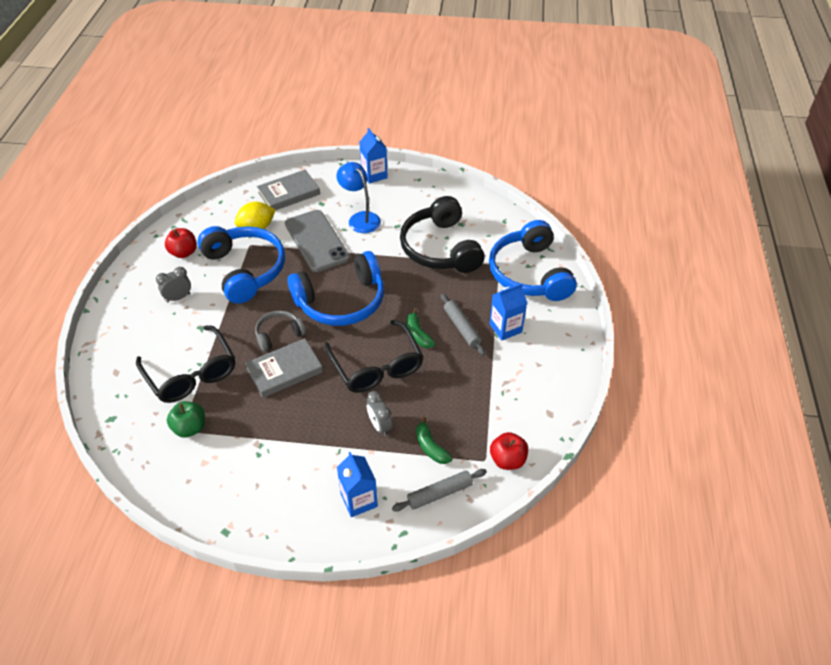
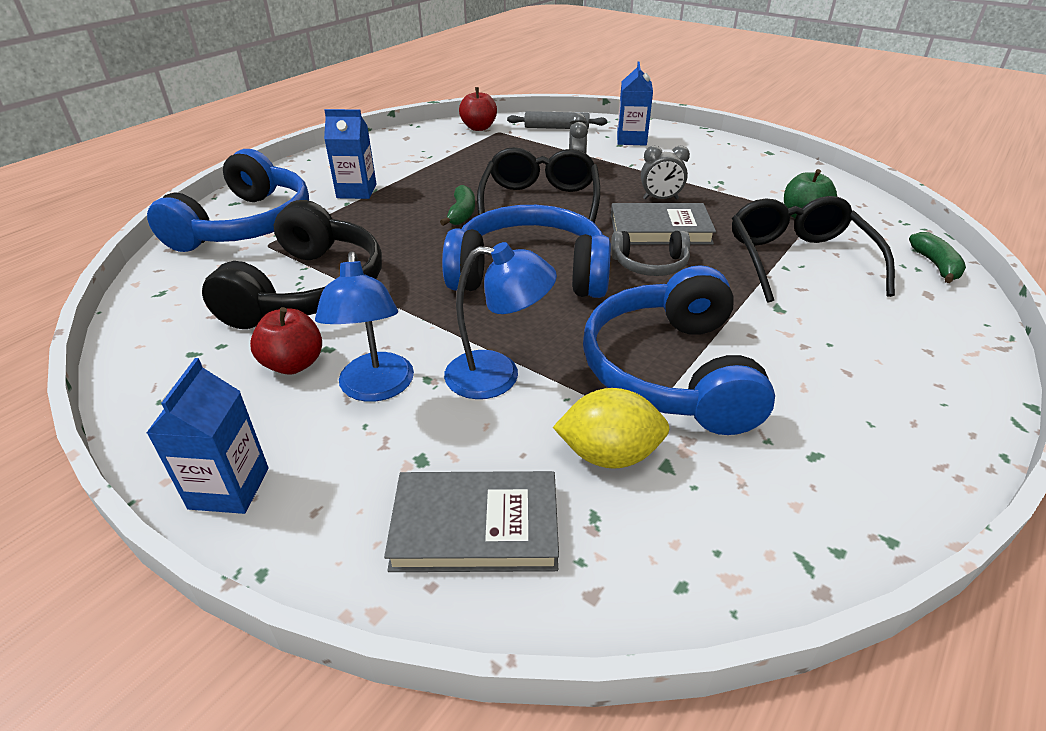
camera: 150 degrees left, 10 degrees down
(178, 297) = (820, 366): grey clock -> grey clock (660, 199)
(184, 252) = (807, 458): red apple -> red apple (293, 364)
(316, 241) = (498, 376): grey phone -> blue lamp
(430, 447) = (538, 147): green banana -> green banana (935, 265)
(461, 327) = (403, 205): grey rolling pin -> none

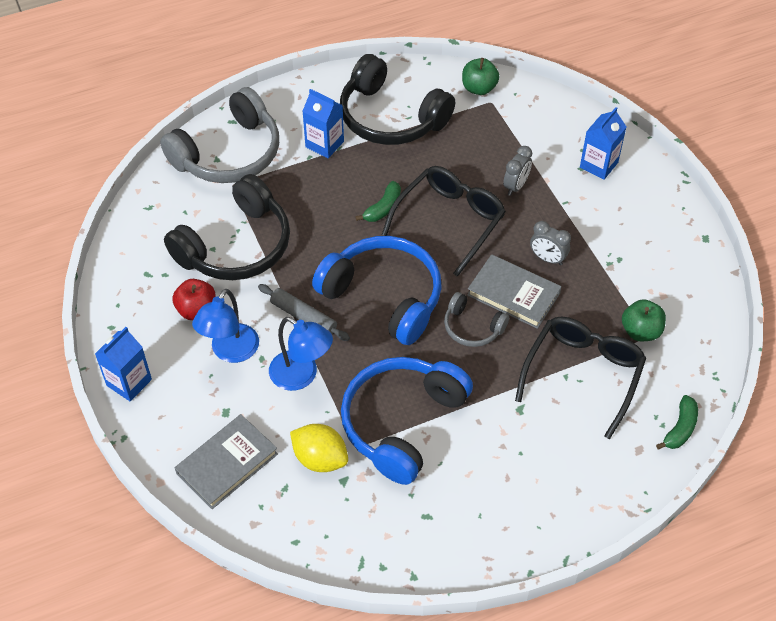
camera: 30 degrees right, 15 degrees up
(247, 225) = (229, 154): blue headphones -> grey headphones
(412, 160) = (390, 118): none -> black headphones
(475, 526) = (227, 463): grey book -> grey book turned 75 degrees counterclockwise
(479, 128) = (479, 88): red apple -> green apple
(556, 128) = (547, 117): grey rolling pin -> grey rolling pin (303, 317)

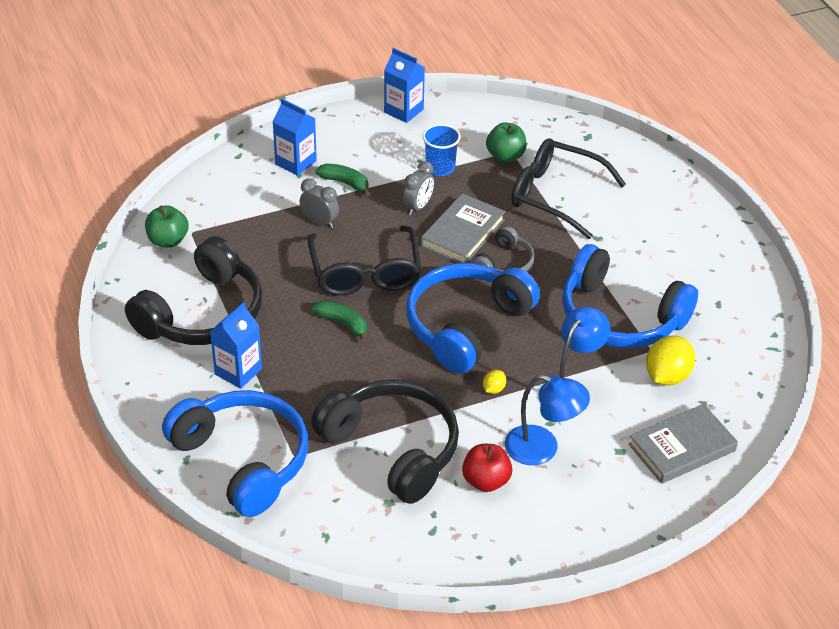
camera: 90 degrees left, 10 degrees down
(129, 382) = (588, 537): blue carton -> blue carton (403, 111)
(227, 463) = (682, 447): grey book -> grey book turned 75 degrees counterclockwise
(229, 154) = (243, 460): grey headphones -> blue headphones
(303, 317) = (493, 389): grey rolling pin -> yellow lemon
(449, 221) = (365, 273): black glasses -> black glasses turned 135 degrees counterclockwise
(611, 275) = (440, 168): none -> blue cup
(680, 428) = (608, 144): green banana -> green banana (345, 183)

